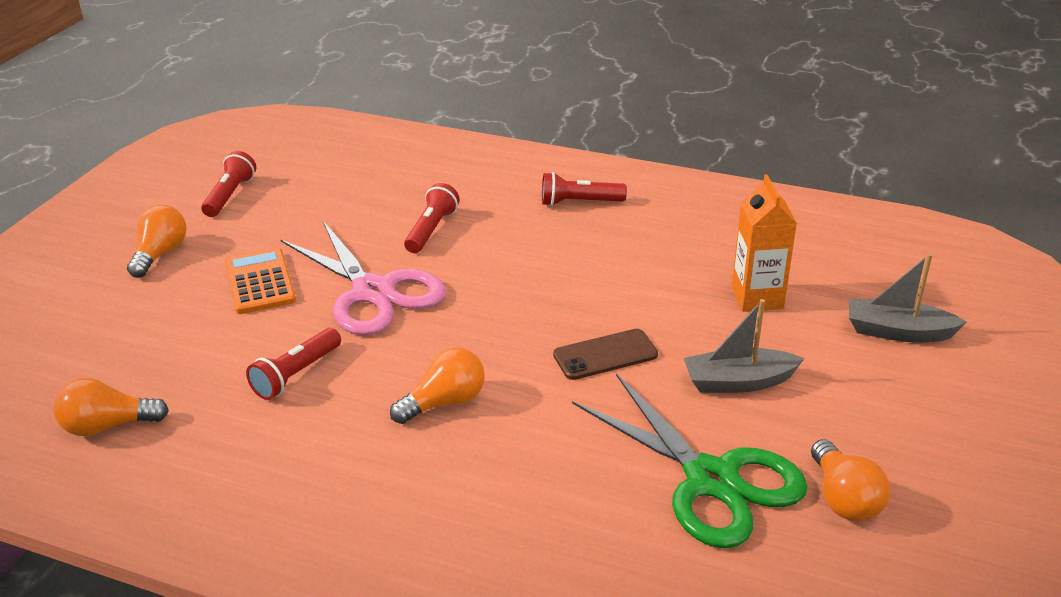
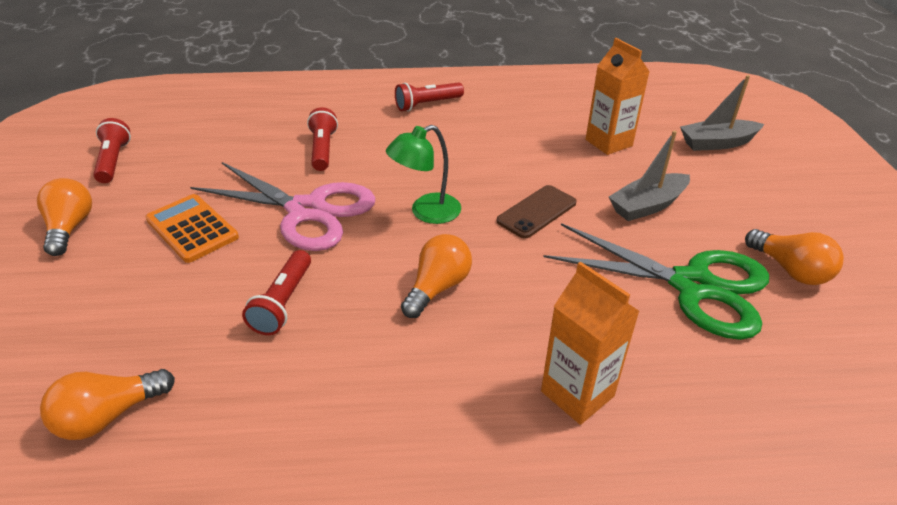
camera: 25 degrees left, 5 degrees up
(488, 324) = (426, 212): none -> green lamp
(501, 539) = (577, 393): none -> orange carton

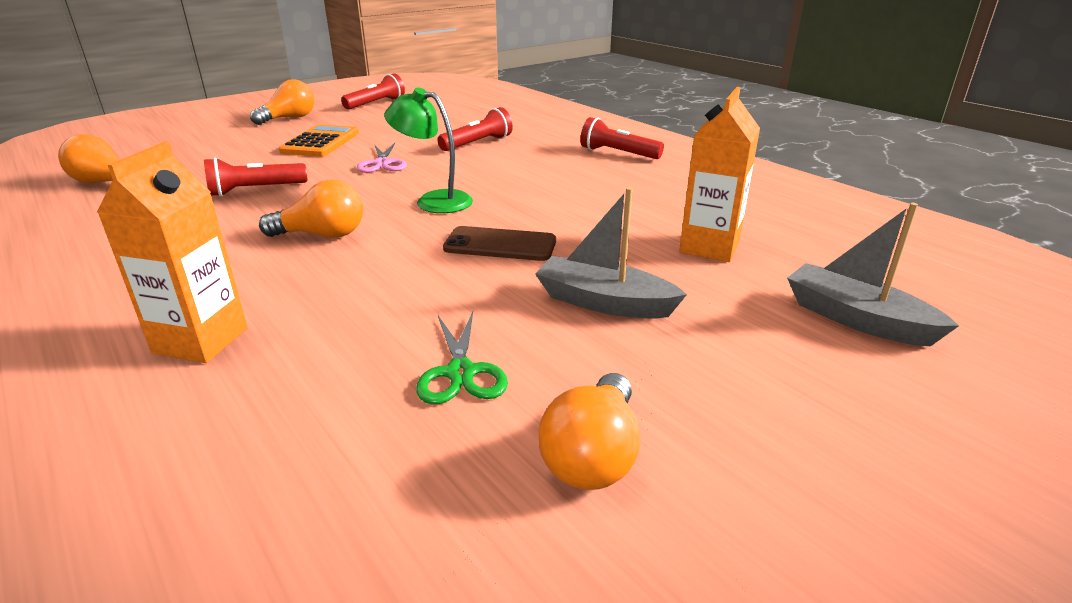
camera: 55 degrees right, 10 degrees down
(307, 211) = (382, 163): pink scissors -> pink scissors, size x0.47
(693, 286) = (460, 373): green scissors -> green scissors, size x0.47

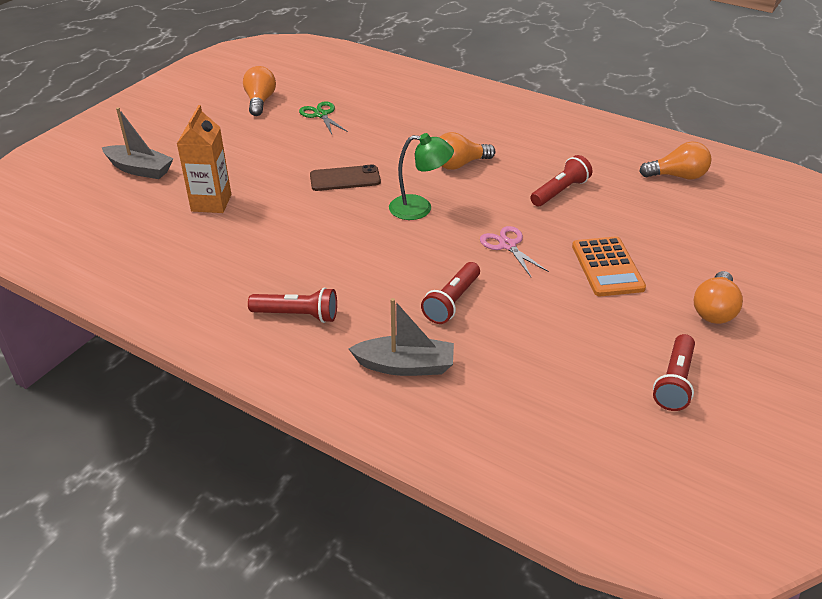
camera: 160 degrees right, 10 degrees up
(201, 341) = (439, 105): orange carton -> none
(604, 302) = (270, 154): grey boat -> grey boat (405, 366)

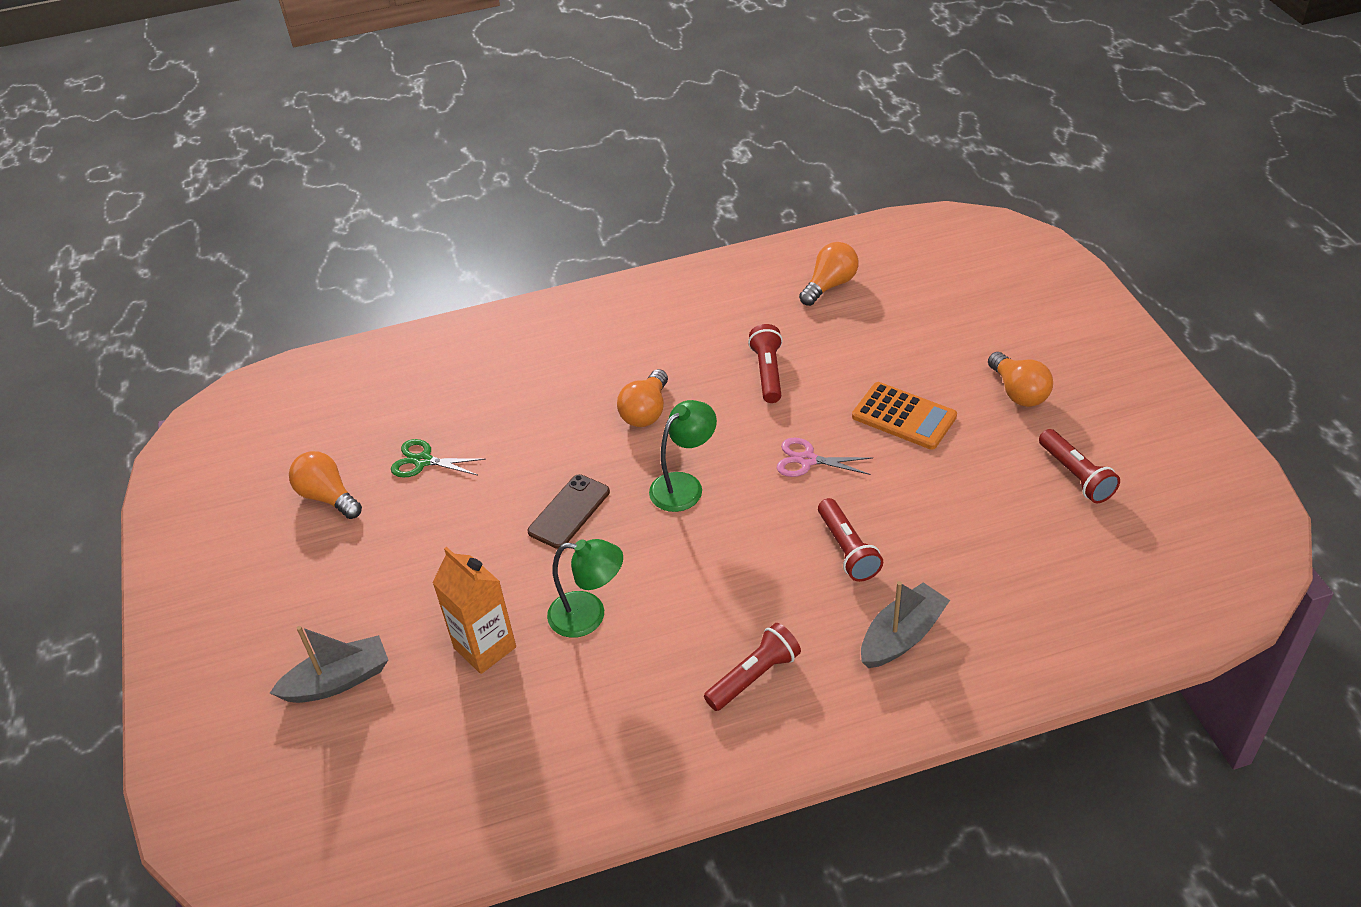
camera: 45 degrees left, 5 degrees up
(274, 226) = (589, 615): none -> green lamp

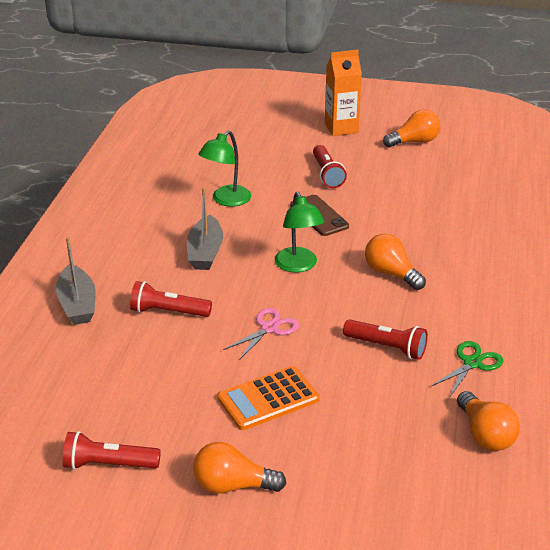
camera: 115 degrees right, 10 degrees down
(338, 681) = (266, 122): grey boat -> grey boat (205, 252)
(423, 461) = (418, 177): green scissors -> green scissors (472, 363)
(485, 647) = (240, 164): orange carton -> orange carton (341, 128)
(754, 676) = (118, 240): red flashlight -> red flashlight (327, 174)

